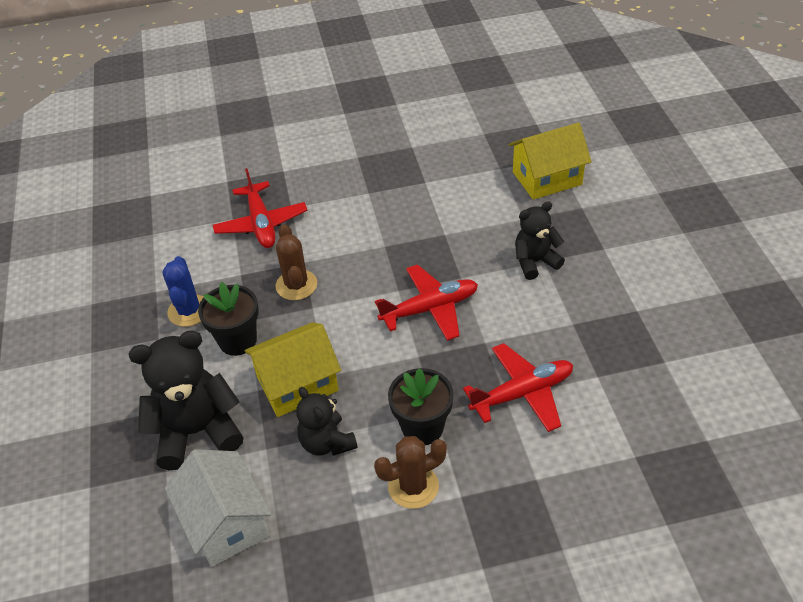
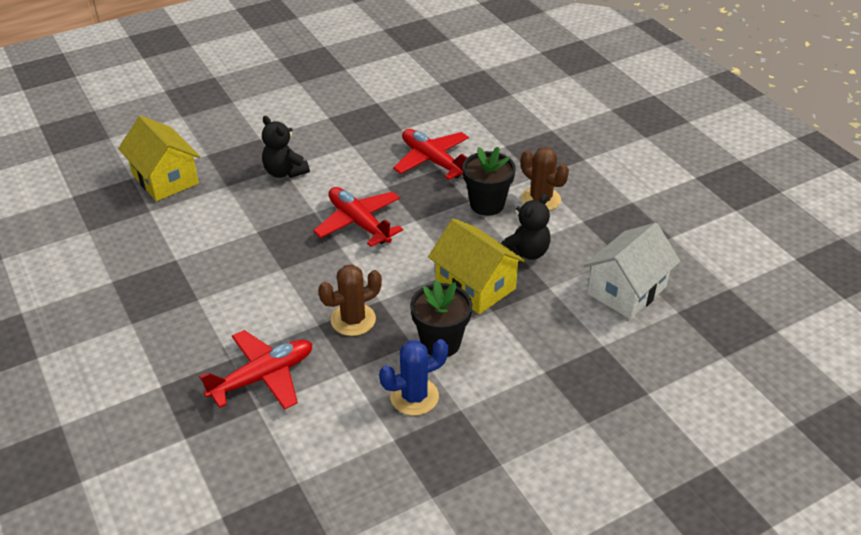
camera: 110 degrees left, 5 degrees down
(197, 432) = (555, 337): black teddy bear -> none

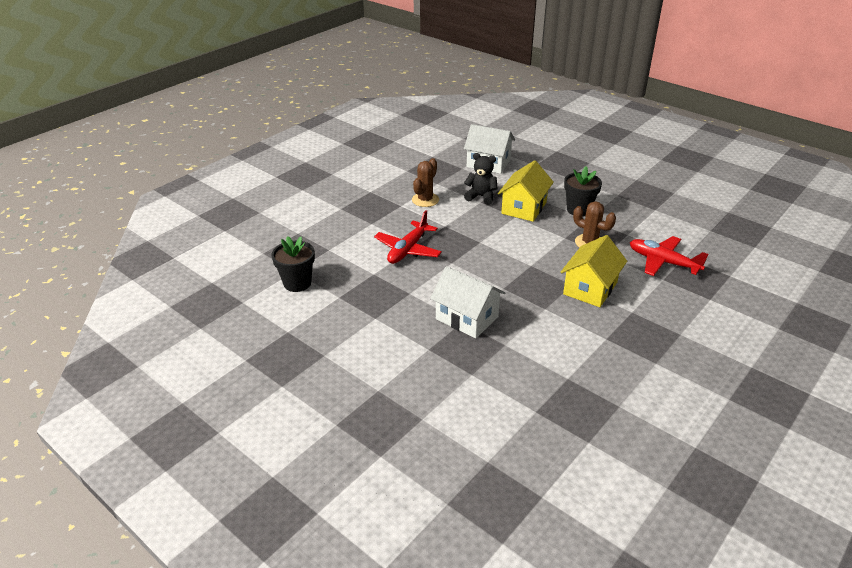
camera: 110 degrees left, 5 degrees down
(165, 179) = (522, 387): yellow house -> yellow house (590, 288)
(285, 172) = (467, 318): black teddy bear -> white house
(359, 223) = (500, 264): red plane -> none
(414, 396) = (623, 209): blue cactus -> none
(487, 204) = (444, 218): black flower pot -> black flower pot (297, 283)

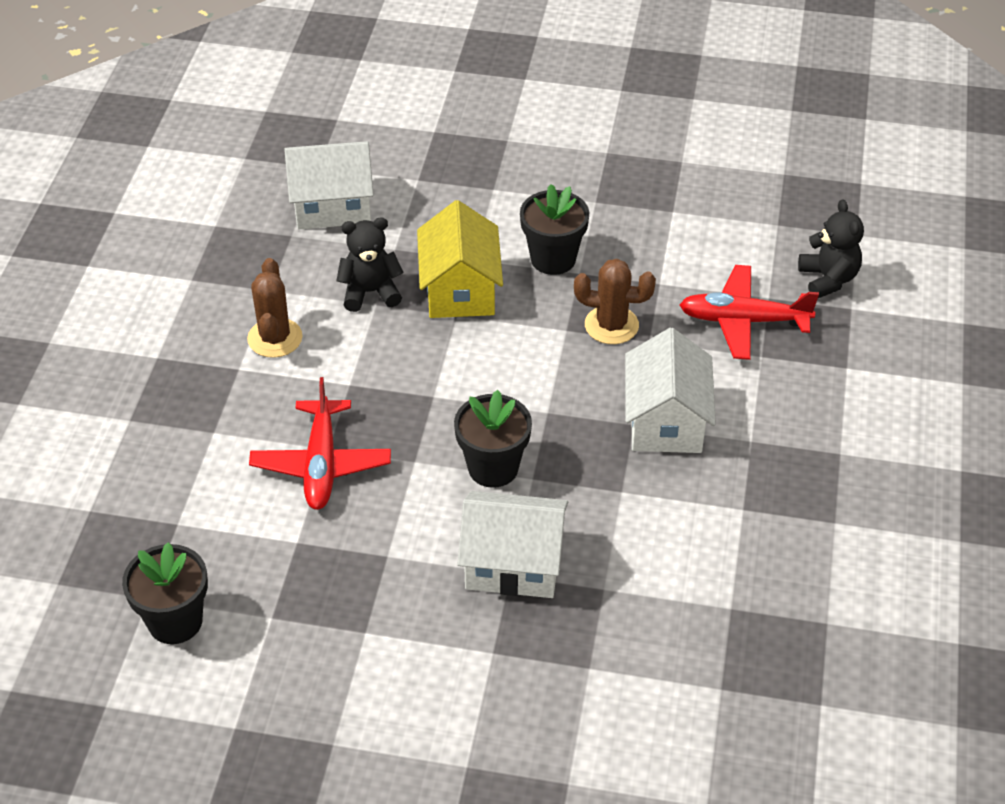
camera: 30 degrees left, 10 degrees up
(487, 277) = (493, 468): none -> black flower pot
(590, 288) = (666, 421): yellow house -> white house
(724, 260) = (828, 279): none -> black teddy bear

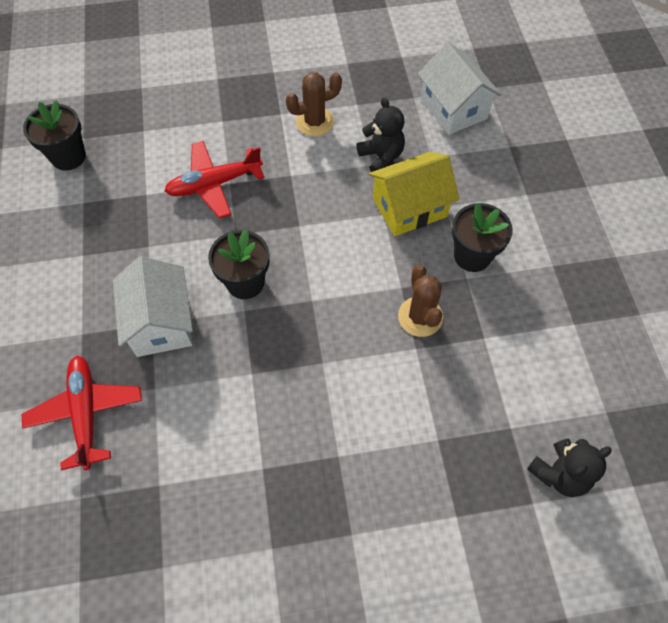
camera: 70 degrees right, 15 degrees up
(666, 421) = (334, 385): white house -> none
(743, 321) = (472, 414): red plane -> red plane (86, 413)

